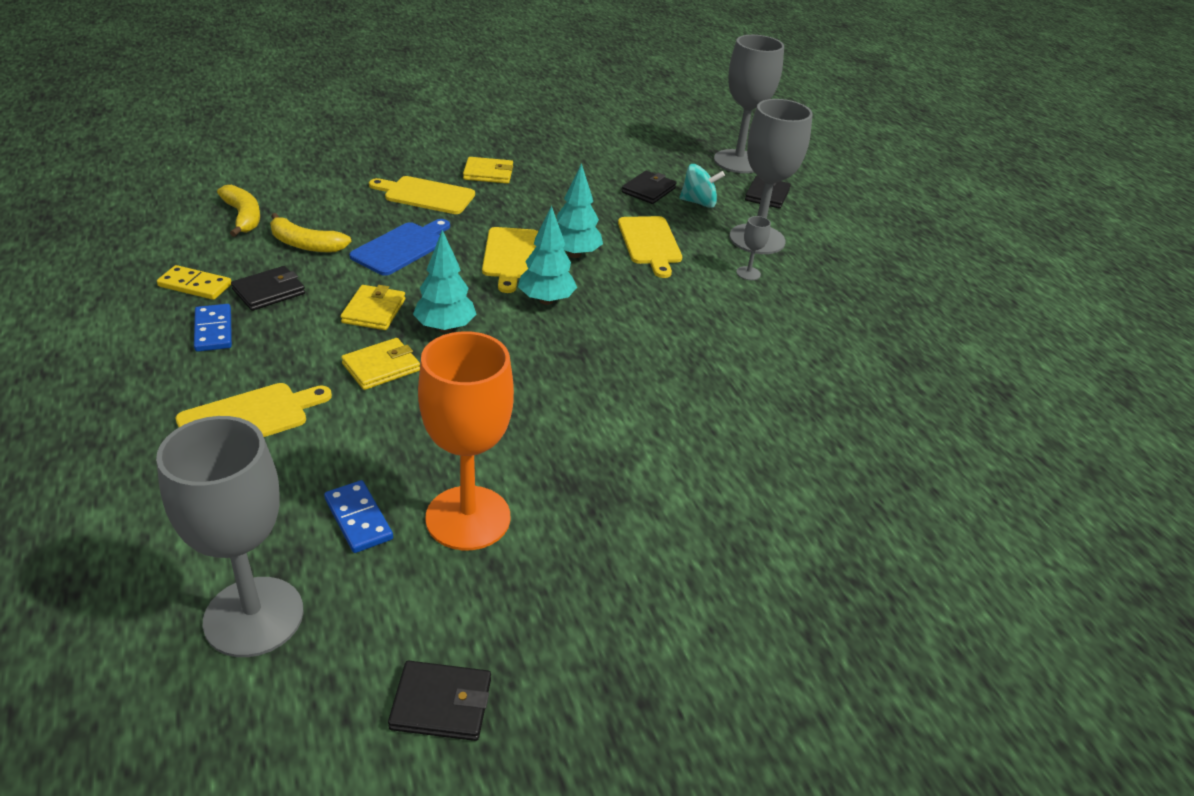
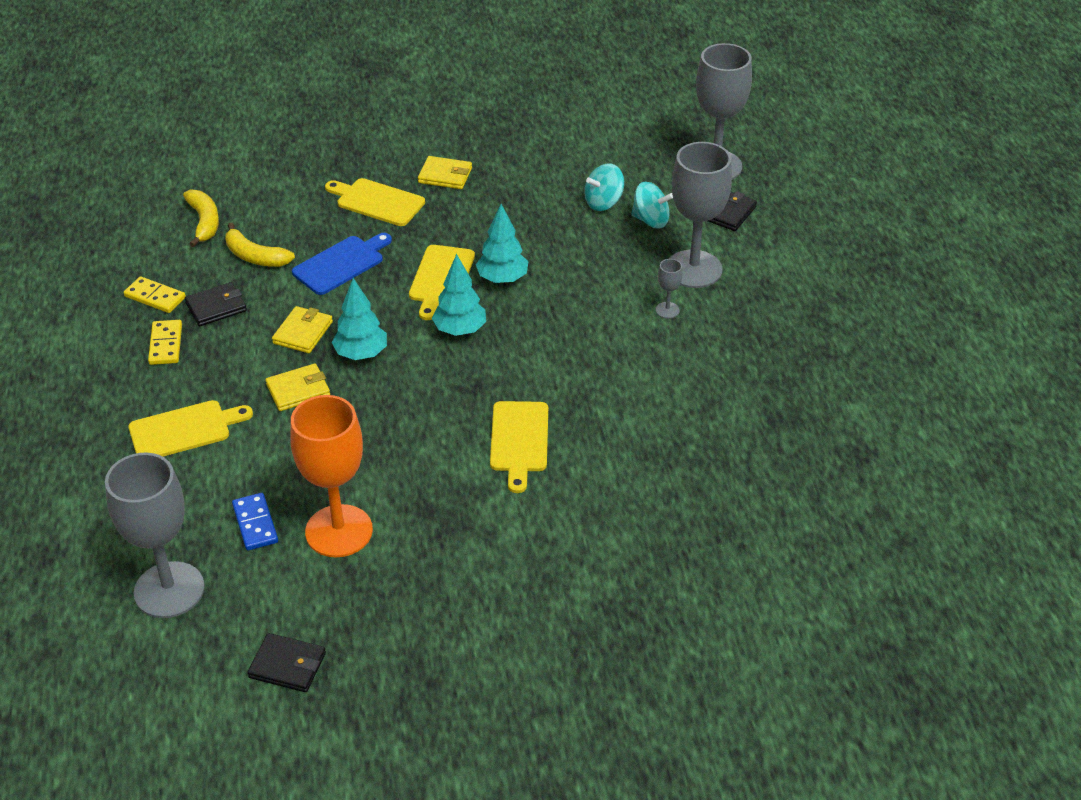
camera: 15 degrees right, 5 degrees up
(213, 330) = (166, 344): blue domino -> yellow domino
(648, 190) = (603, 202): black wallet -> turquoise spinning top
(650, 243) = (581, 269): yellow cutting board -> yellow cutting board (519, 440)

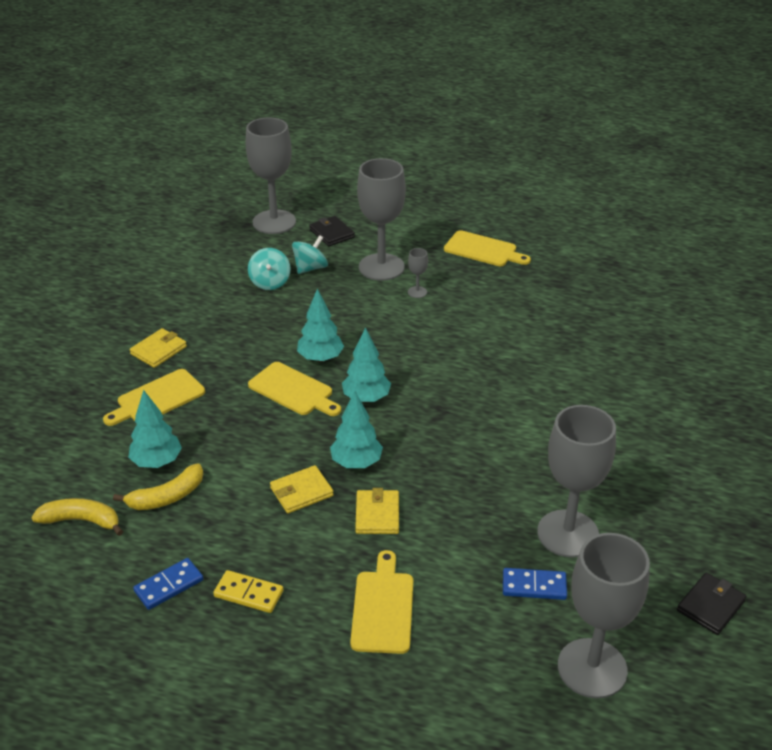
camera: 65 degrees left, 5 degrees down
(155, 297) = (169, 586): yellow domino -> blue domino
(216, 307) = (220, 542): black wallet -> none
(295, 234) = (157, 462): none -> turquoise tree
(303, 332) = (301, 492): yellow wallet -> yellow wallet turned 75 degrees counterclockwise
(339, 531) = (568, 533): orange goblet -> grey goblet
(341, 264) = (225, 443): blue cutting board -> none
(519, 440) = (515, 404): yellow cutting board -> yellow cutting board (483, 250)

